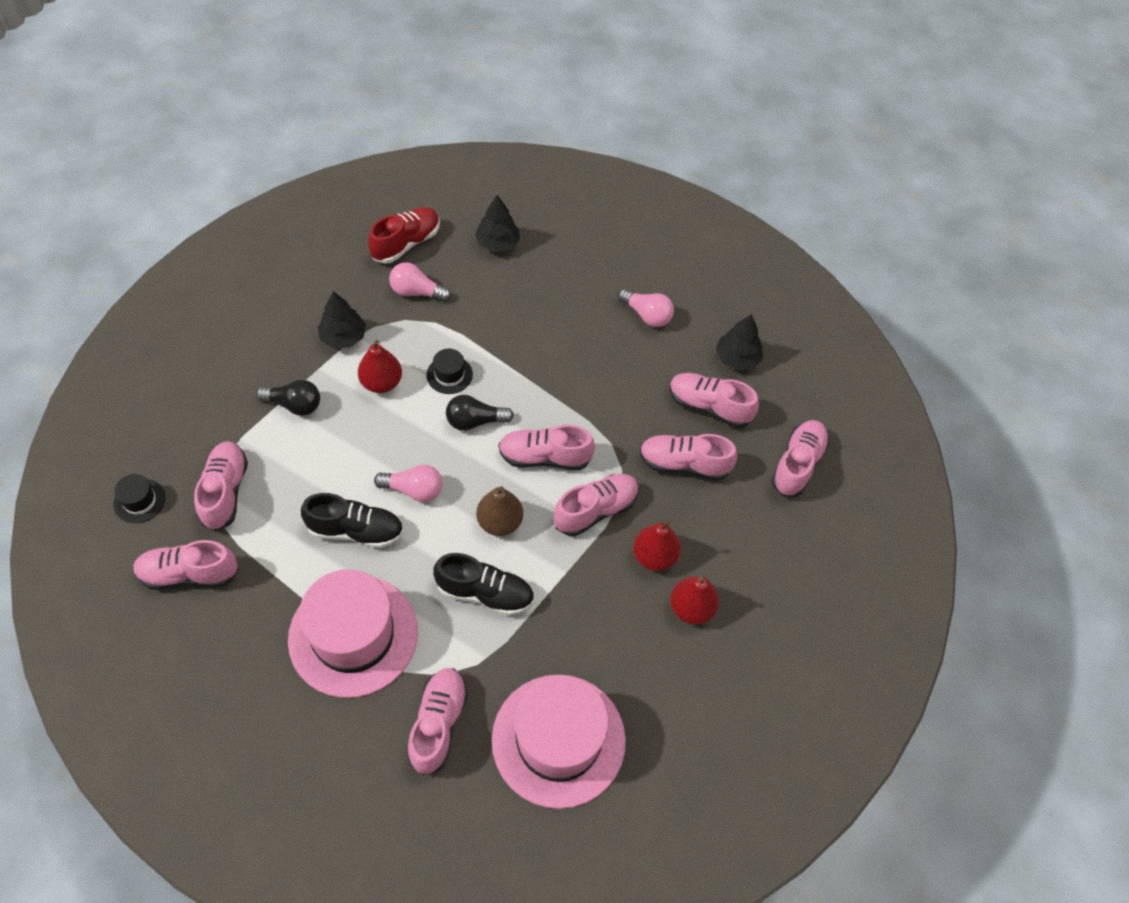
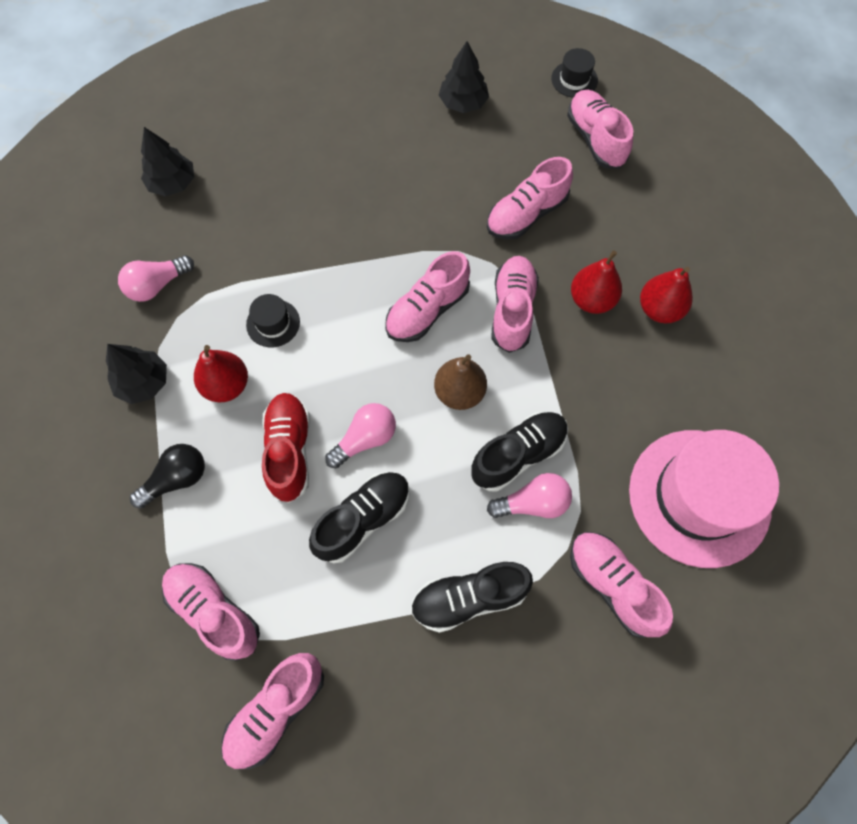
camera: 45 degrees left, 10 degrees up
(139, 501) = (148, 705): black hat -> black hat (574, 79)
(353, 635) = (469, 598): pink hat -> black shoe
(406, 243) = (94, 255): red shoe -> red shoe (289, 451)
(475, 421) = (340, 338): black light bulb -> none
(646, 315) = (361, 131): pink light bulb -> pink light bulb (532, 503)
(709, 407) = (489, 156): pink shoe -> none

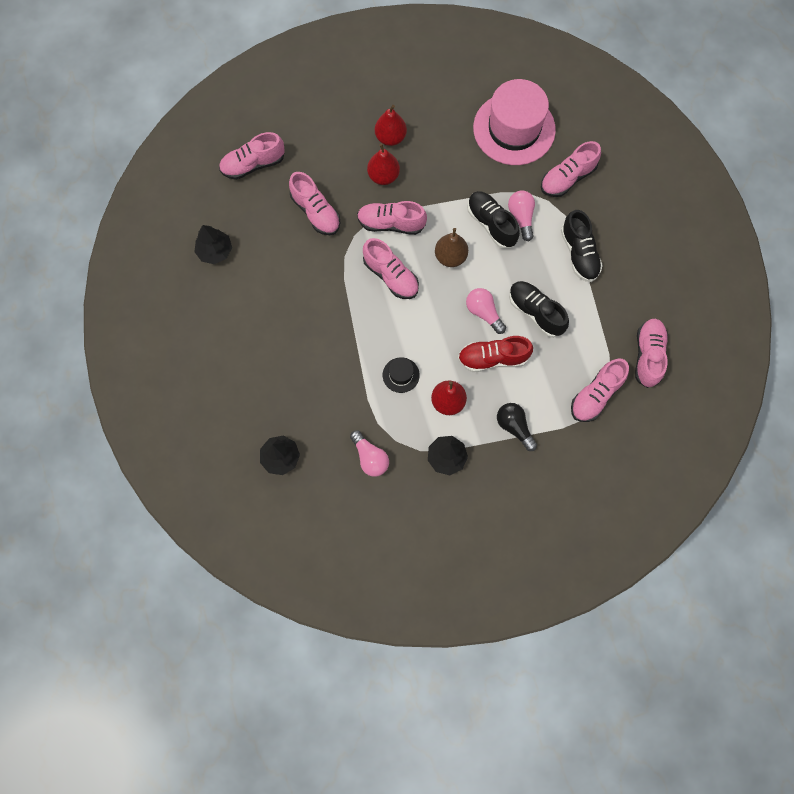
camera: 90 degrees left, 5 degrees up
(276, 710) = (648, 355): pink shoe -> pink shoe turned 120 degrees counterclockwise
(574, 79) = (197, 174): black hat -> none

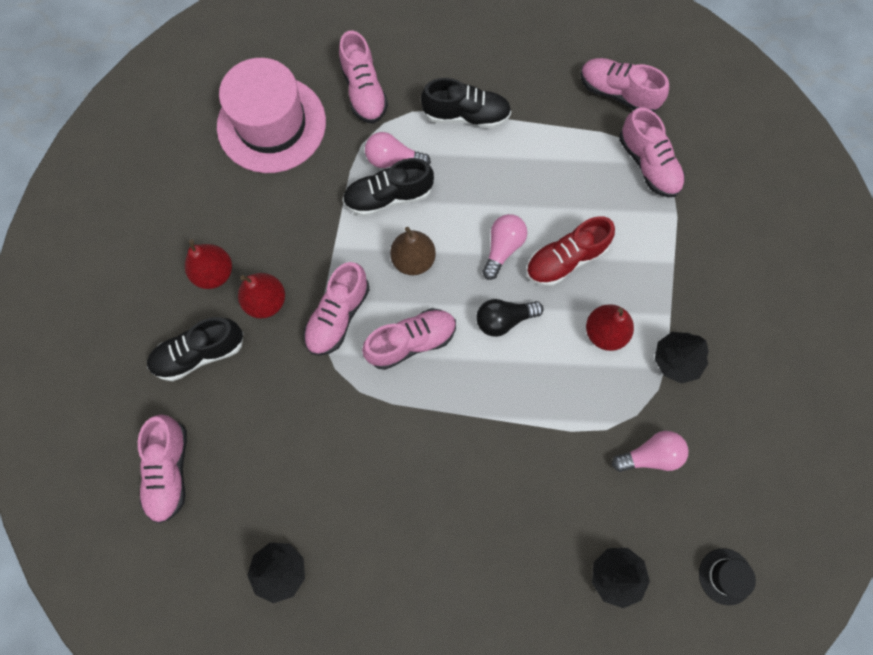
camera: 70 degrees left, 0 degrees up
(316, 212) = (280, 407): pink shoe -> none
(401, 375) = (551, 377): black hat -> black hat (725, 576)
(484, 313) = (502, 248): pink light bulb -> pink light bulb turned 135 degrees clockwise
(493, 358) = (565, 259): red shoe -> red shoe turned 45 degrees clockwise
(514, 427) = (660, 267): black light bulb -> black light bulb (504, 319)
(535, 312) = (523, 190): black shoe -> black shoe (200, 353)

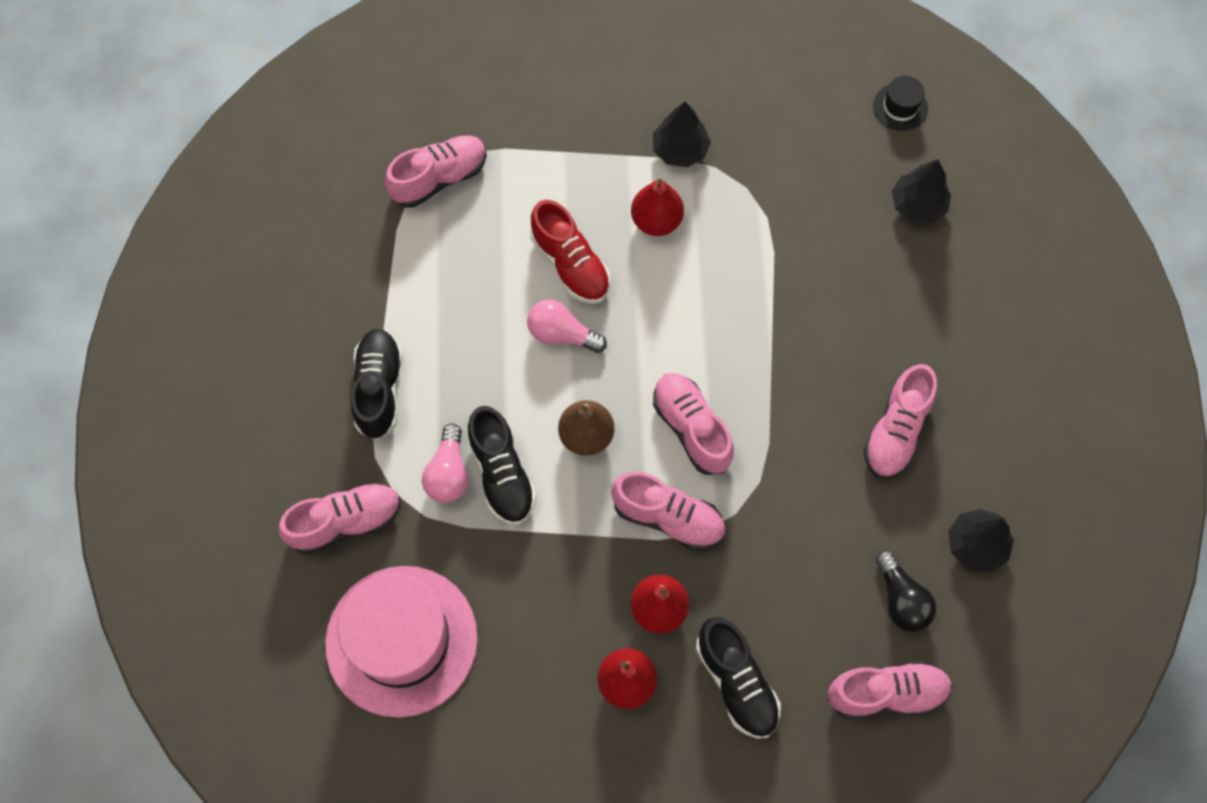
camera: 95 degrees left, 5 degrees down
(504, 319) = (652, 327): black light bulb -> black light bulb (901, 599)
(618, 93) = (341, 213): pink shoe -> pink shoe (896, 431)
(650, 455) = (789, 174): pink light bulb -> none

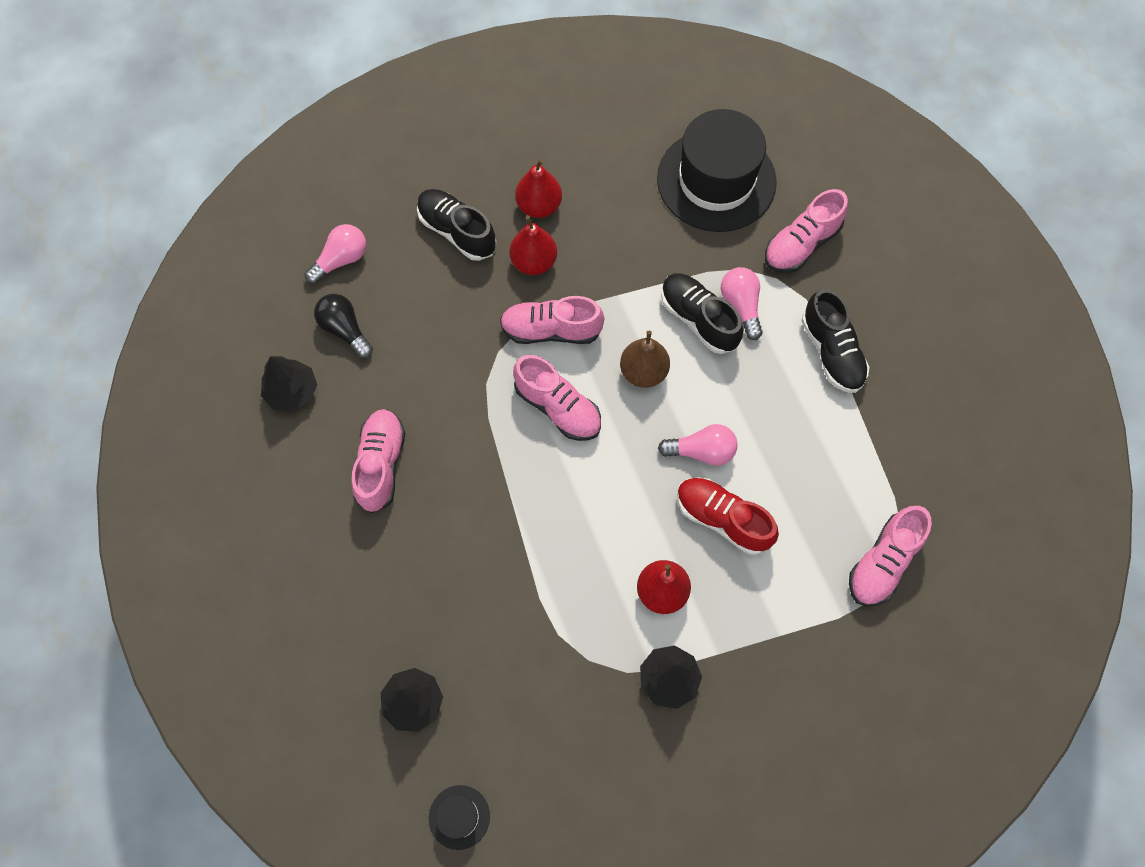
camera: 160 degrees right, 0 degrees up
(401, 640) = (716, 180): pink hat -> black hat
(886, 693) = (341, 260): pink shoe -> pink light bulb

